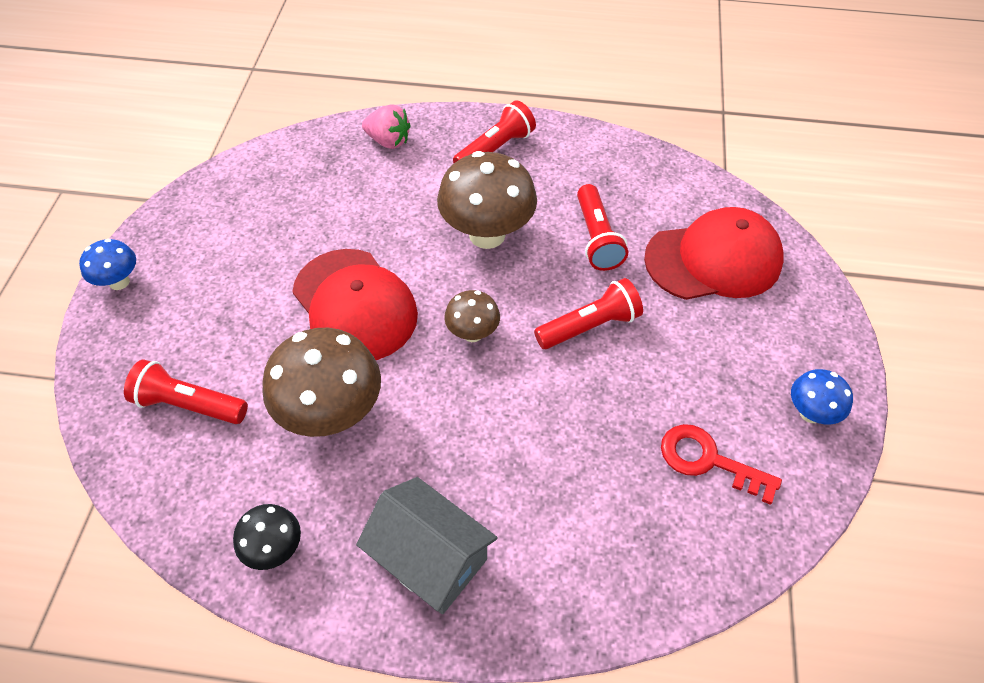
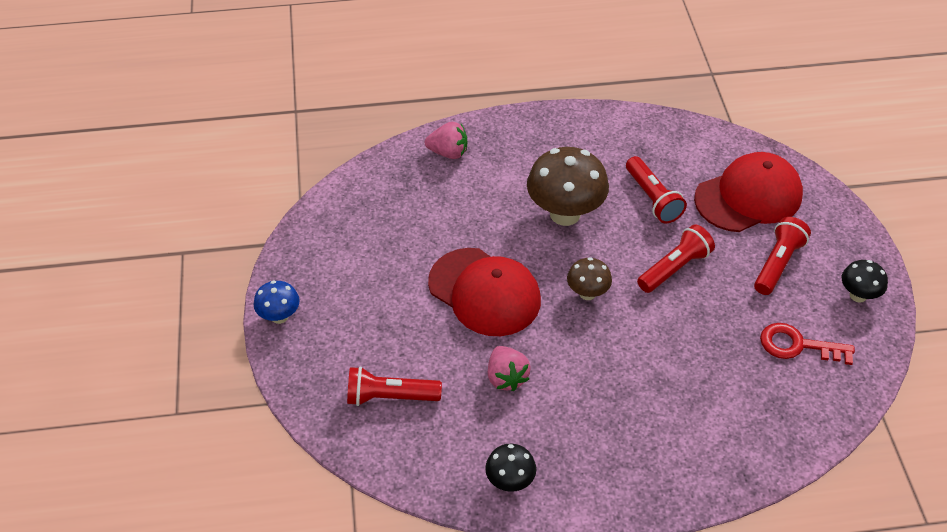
camera: 15 degrees left, 5 degrees down
(332, 414) = (506, 377): brown mushroom -> pink strawberry
(430, 558) = (627, 459): grey house -> none
(495, 149) = (541, 142): red flashlight -> red flashlight (778, 264)
(810, 413) = (858, 295): blue mushroom -> black mushroom

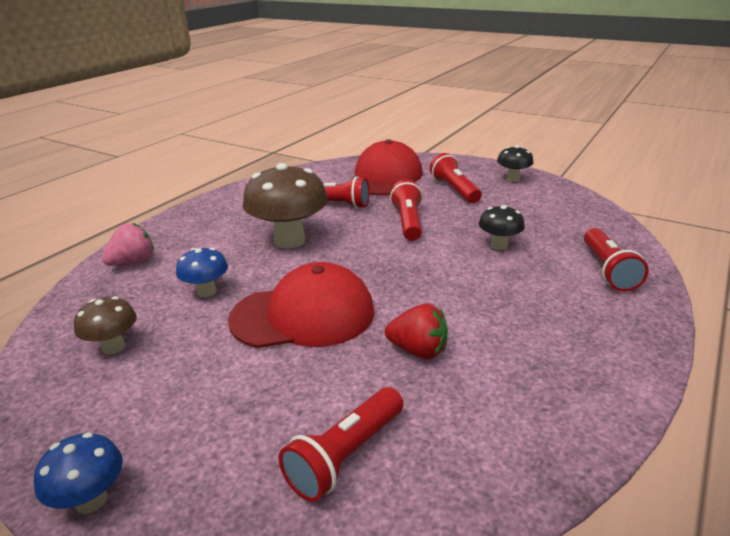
camera: 50 degrees left, 20 degrees down
(458, 221) = (206, 292): none -> blue mushroom
(506, 377) = (418, 351): pink strawberry -> red strawberry
(510, 481) = (558, 416): black mushroom -> black mushroom (499, 245)
(587, 293) = (380, 265): brown mushroom -> brown mushroom (113, 347)
(731, 444) = (607, 270): none -> red flashlight
(798, 345) = (534, 210): red key -> none

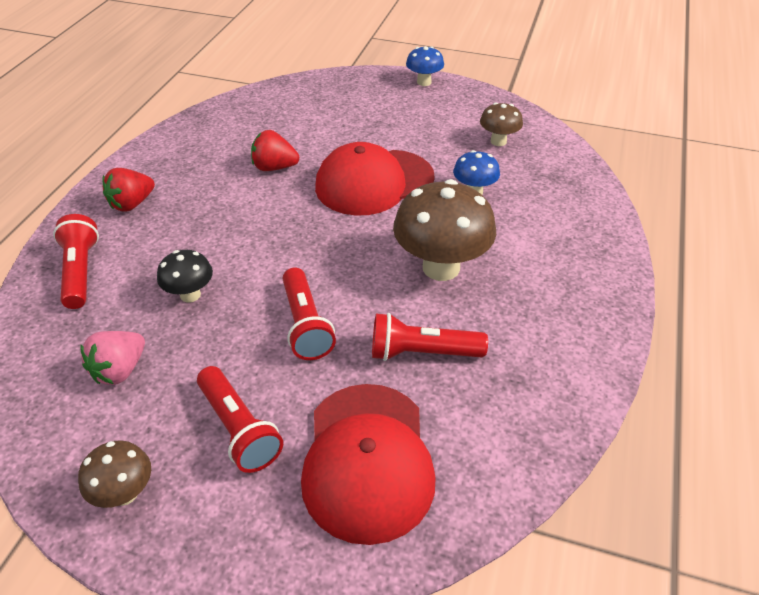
camera: 165 degrees right, 15 degrees up
(133, 263) = (579, 213): pink strawberry -> pink strawberry (120, 370)
(345, 455) = (308, 111): red flashlight -> none
(513, 179) = (125, 493): black mushroom -> brown mushroom
(592, 327) = (132, 204): none -> red strawberry

